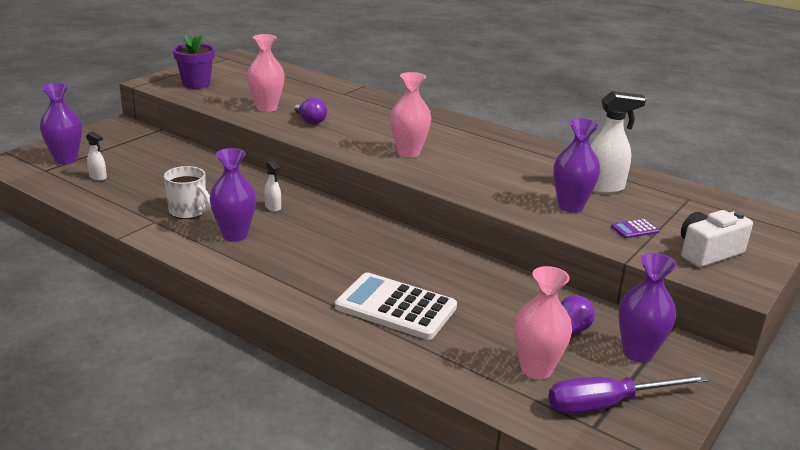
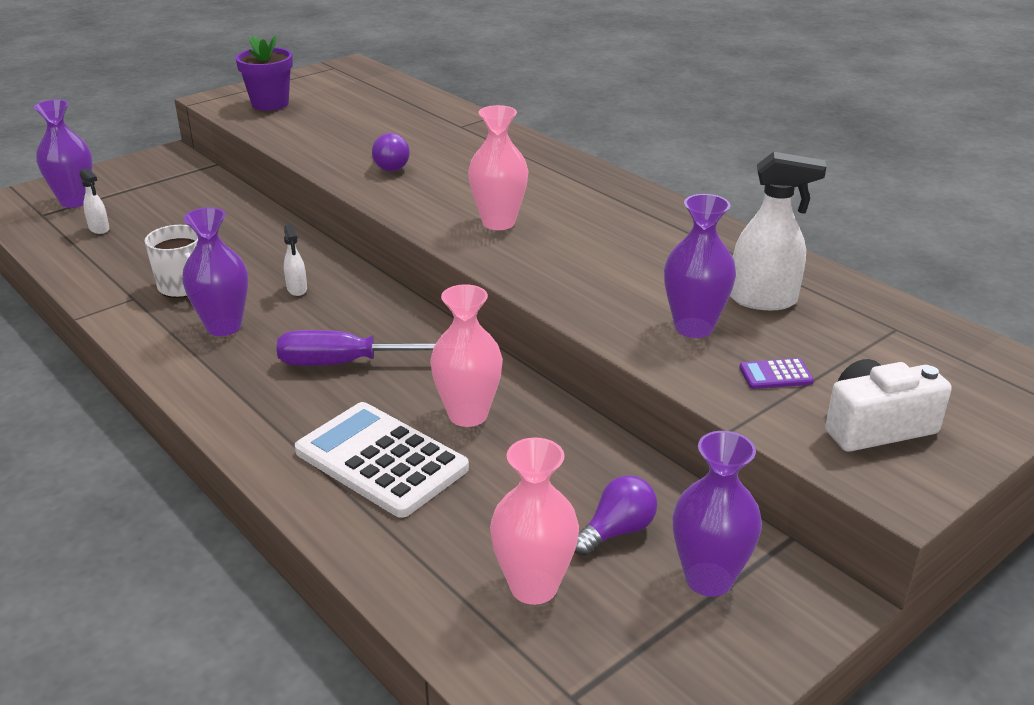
camera: 15 degrees right, 5 degrees up
(266, 108) = (341, 143): pink vase -> pink vase (468, 415)
(608, 404) = (614, 662): purple screwdriver -> purple screwdriver (351, 363)

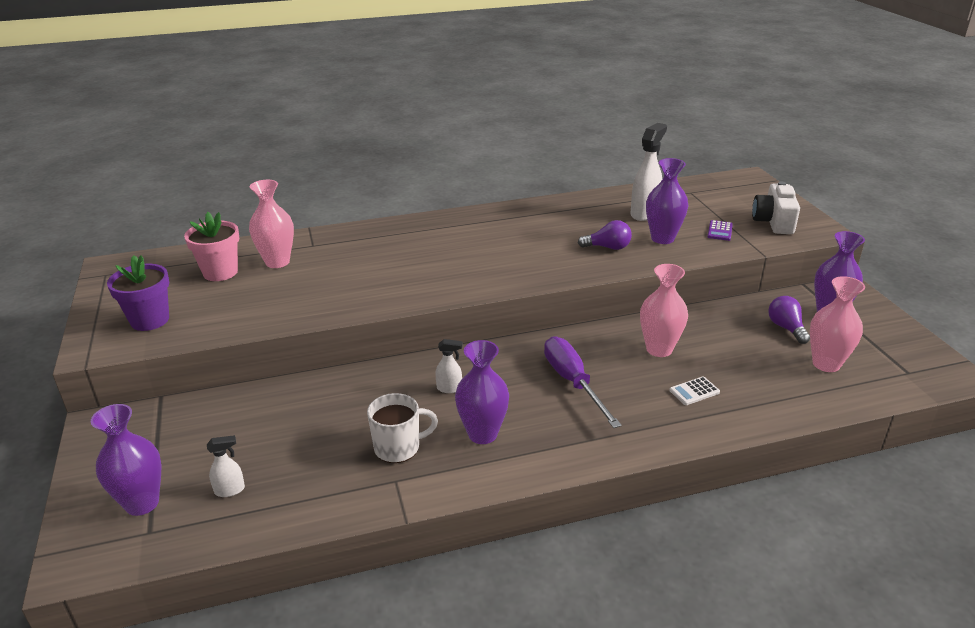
camera: 65 degrees left, 0 degrees up
(351, 363) = (573, 382): purple screwdriver -> purple screwdriver turned 135 degrees clockwise
(371, 104) = (220, 272): none -> pink flower pot
(381, 460) = (694, 391): white calculator -> white calculator, size x0.42
(389, 165) = (354, 287): purple light bulb -> purple light bulb (608, 247)
(498, 222) = (489, 265): pink vase -> pink vase (277, 262)

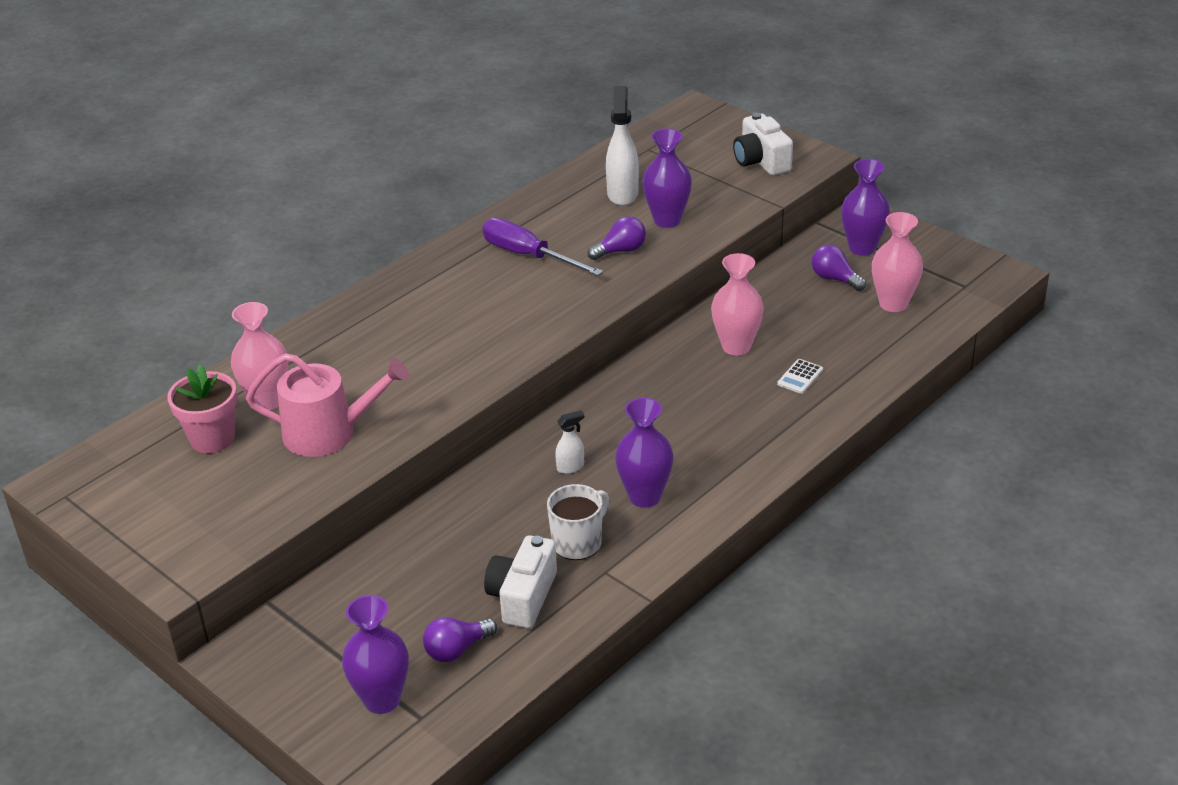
camera: 30 degrees left, 5 degrees up
(150, 320) = (201, 523): purple flower pot -> none
(230, 490) = (457, 650): white spray bottle -> purple light bulb
(289, 294) = (329, 433): none -> pink watering can
(317, 471) = (522, 597): none -> white camera
(573, 382) = (684, 412): purple screwdriver -> purple screwdriver (529, 256)
(719, 231) = (717, 191): purple calculator -> none

